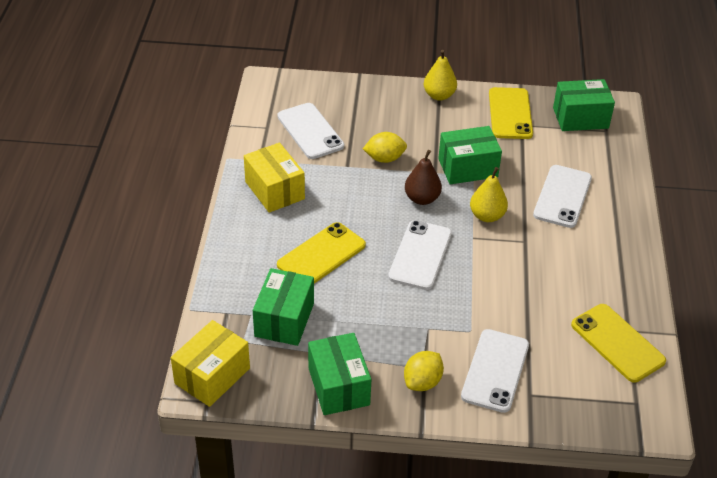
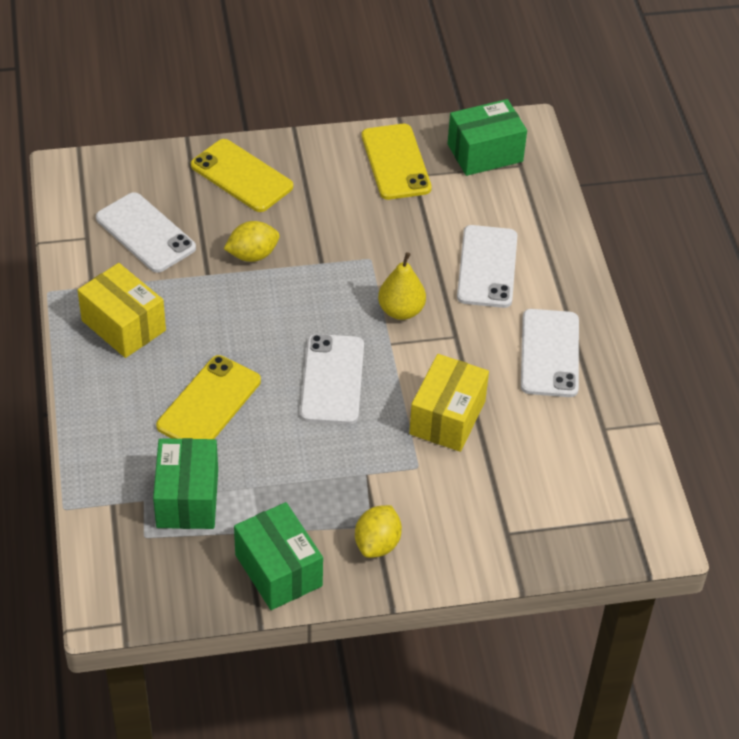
camera: 15 degrees left, 5 degrees up
(212, 376) = (119, 589): yellow box -> yellow box (447, 417)
(422, 199) = (314, 302): brown pear -> none
(439, 95) = (299, 152): yellow pear -> none
(468, 168) = (361, 249): green box -> none
(495, 370) = (459, 511): white phone -> white phone (549, 353)
(617, 343) = (594, 447): yellow phone -> yellow phone (242, 176)

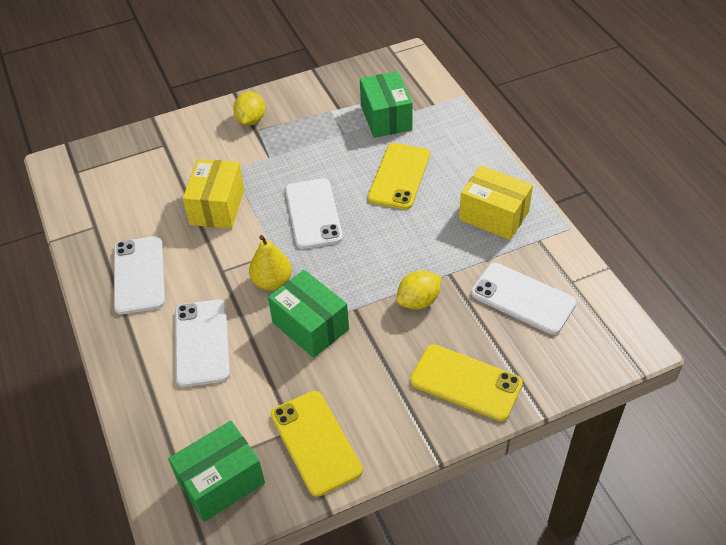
camera: 170 degrees right, 0 degrees up
(278, 570) = (310, 94): green box -> green box (310, 326)

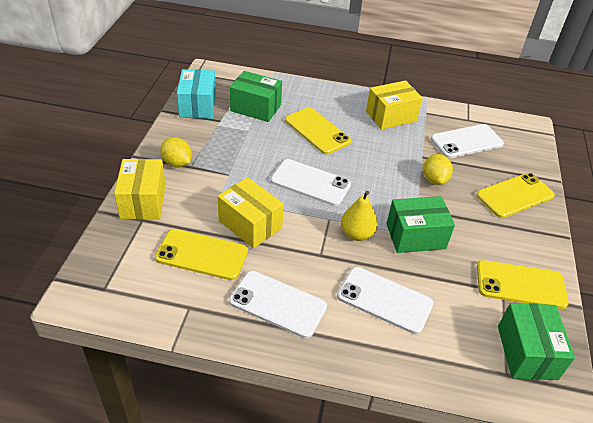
camera: 60 degrees left, 5 degrees down
(155, 200) = (202, 254): none -> yellow phone
(185, 132) = (143, 201): none -> yellow box
(344, 83) = (198, 106): none -> turquoise box

